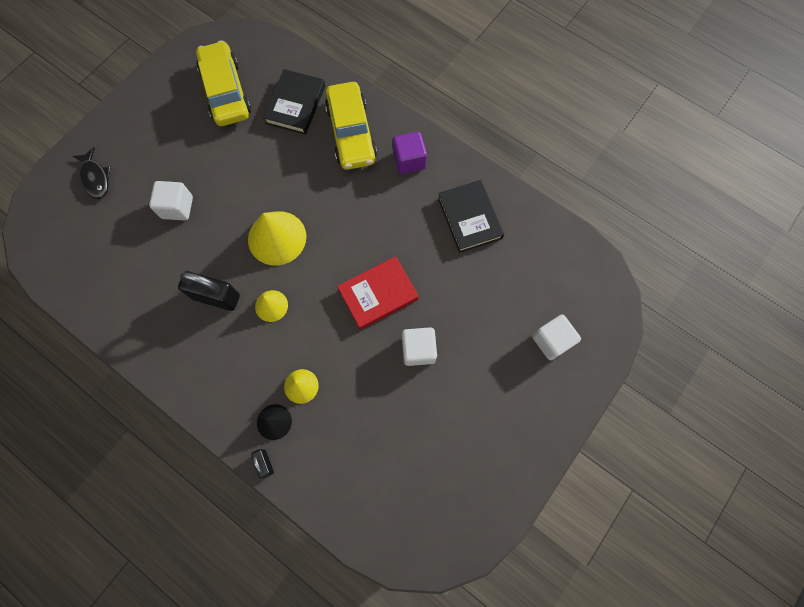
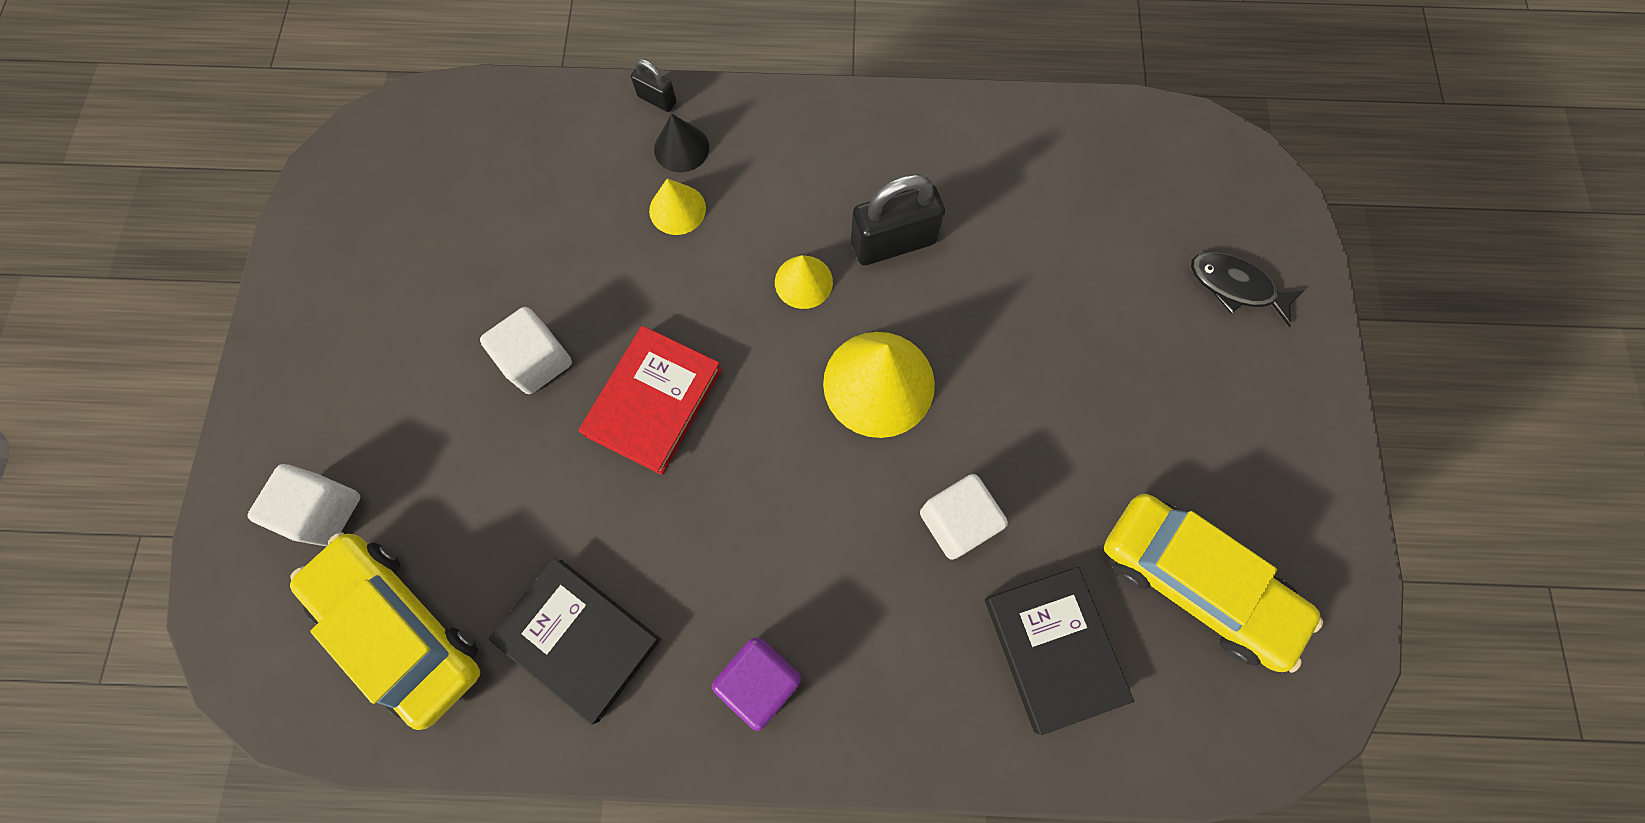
camera: 145 degrees right, 0 degrees up
(177, 207) = (1071, 326): white cube -> white cube (957, 521)
(351, 133) = (906, 661): yellow car -> yellow car (401, 628)

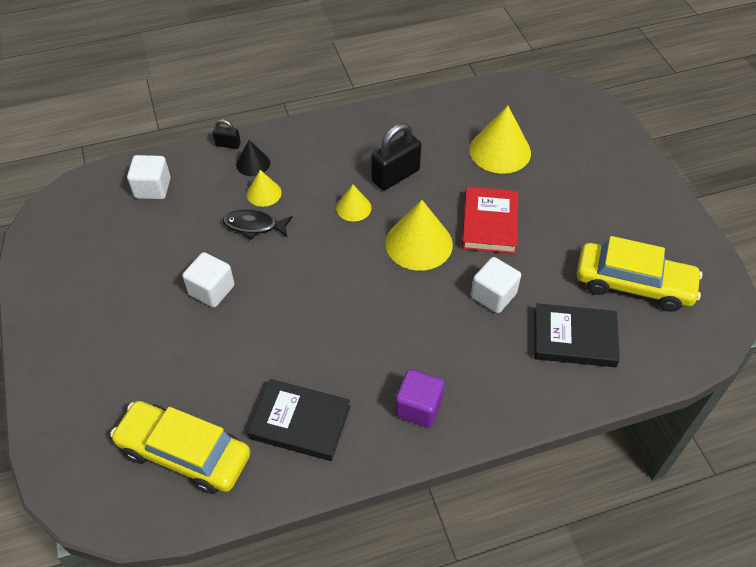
camera: 20 degrees left, 20 degrees down
(325, 510) = (107, 407): white cube -> white cube (153, 188)
(653, 402) = (292, 290): red book -> red book (489, 223)
(1053, 648) = (574, 338): black book -> black book turned 45 degrees counterclockwise
(1082, 248) = (500, 151): none -> yellow cone
(1235, 287) = (587, 146): black fish -> black fish (254, 226)

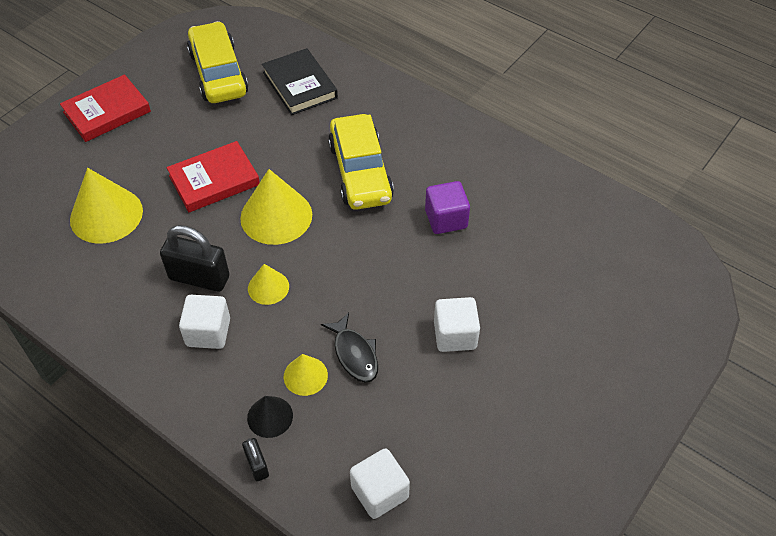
camera: 125 degrees left, 0 degrees up
(185, 453) = (602, 247): yellow car -> yellow car (360, 172)
(300, 422) = (511, 196): black book -> none
(418, 407) = (435, 139): purple cube -> purple cube (446, 219)
(493, 295) = (295, 144): white cube -> white cube (208, 332)
(625, 190) = (107, 112): none -> red book

